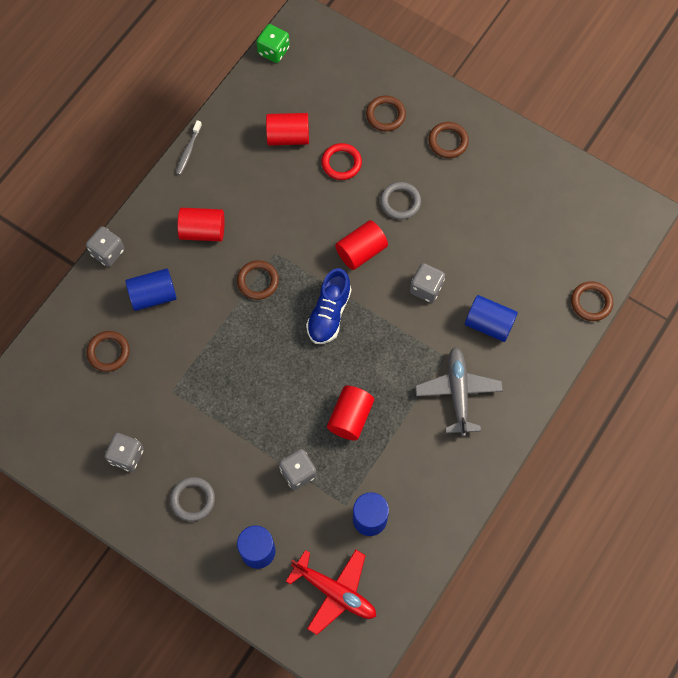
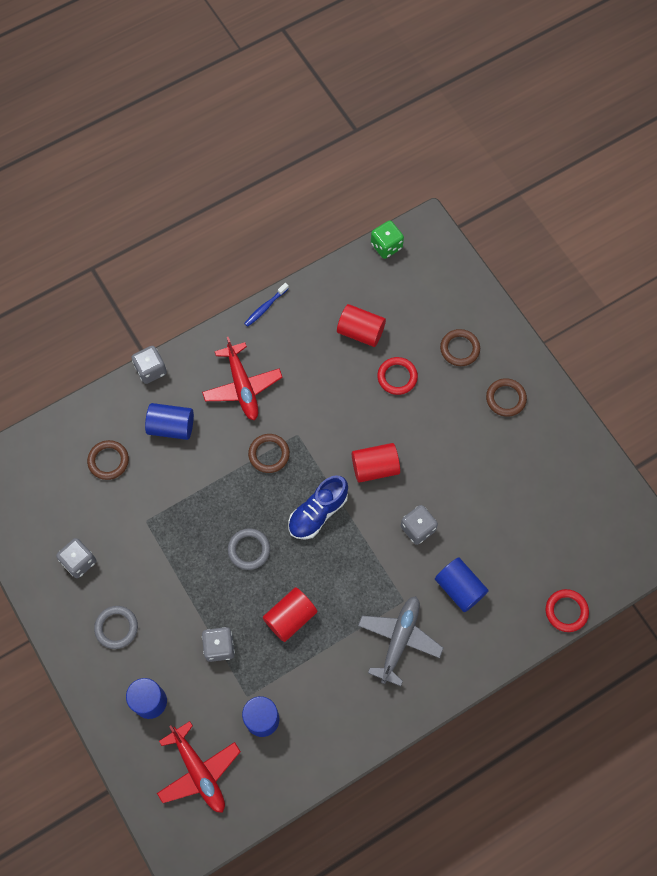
camera: 25 degrees right, 0 degrees up
(188, 151) = (265, 307): grey toothbrush -> blue toothbrush
(202, 231) = (242, 386): red cylinder -> red plane
(400, 202) = (433, 437): grey ring -> grey ring (249, 550)
(591, 302) = (566, 611): brown ring -> red ring

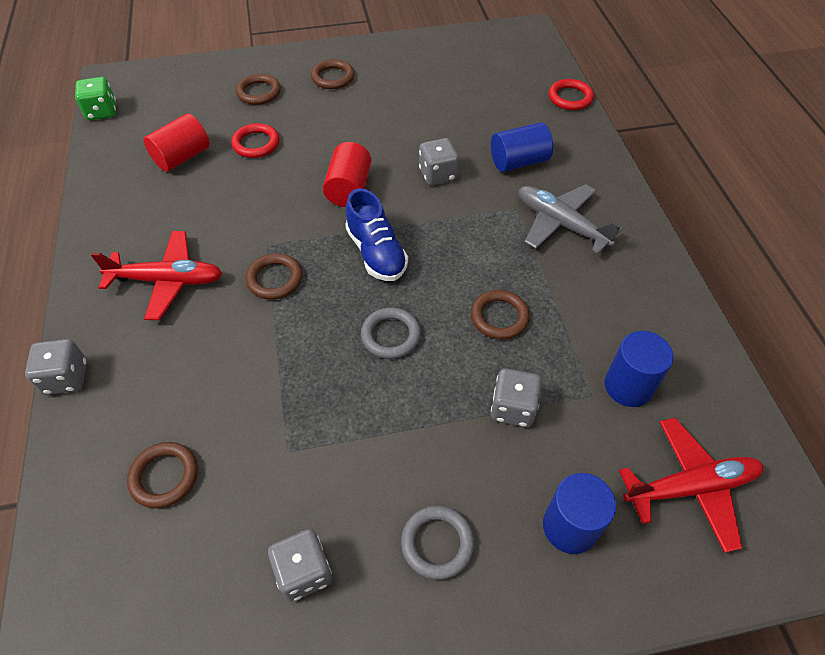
camera: 70 degrees left, 15 degrees down
(171, 427) = (167, 376): blue cylinder -> none
(265, 307) = (83, 229): blue toothbrush -> none
(290, 617) = (499, 317): red cylinder -> brown ring

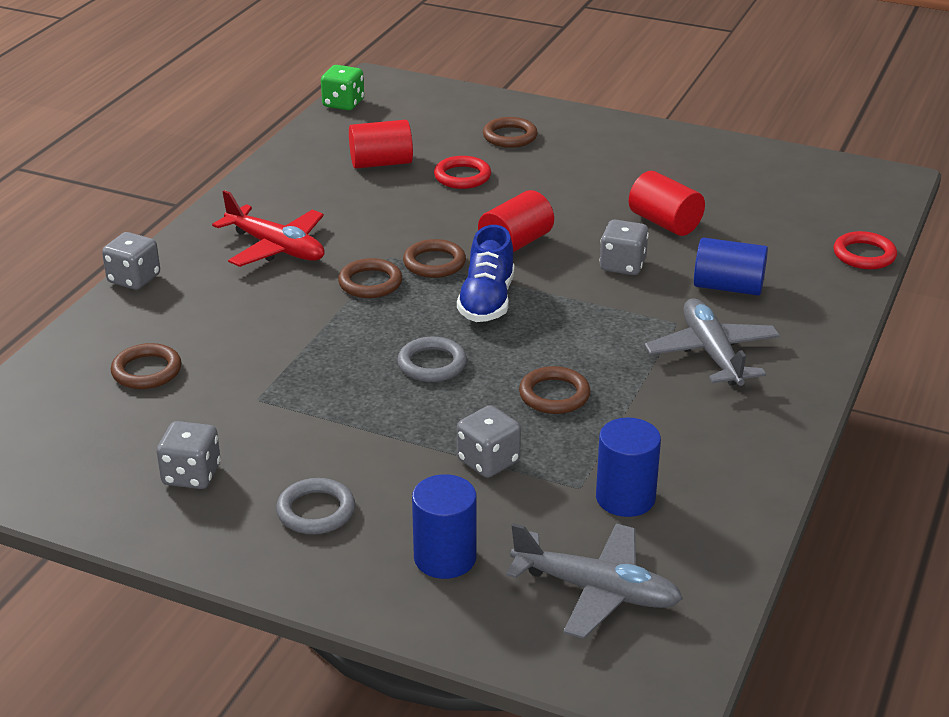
camera: 35 degrees right, 20 degrees down
(333, 77) = (602, 148): brown ring -> brown ring (434, 263)
(431, 125) = (664, 223): none -> red cylinder
(691, 487) = (597, 591): red plane -> grey plane

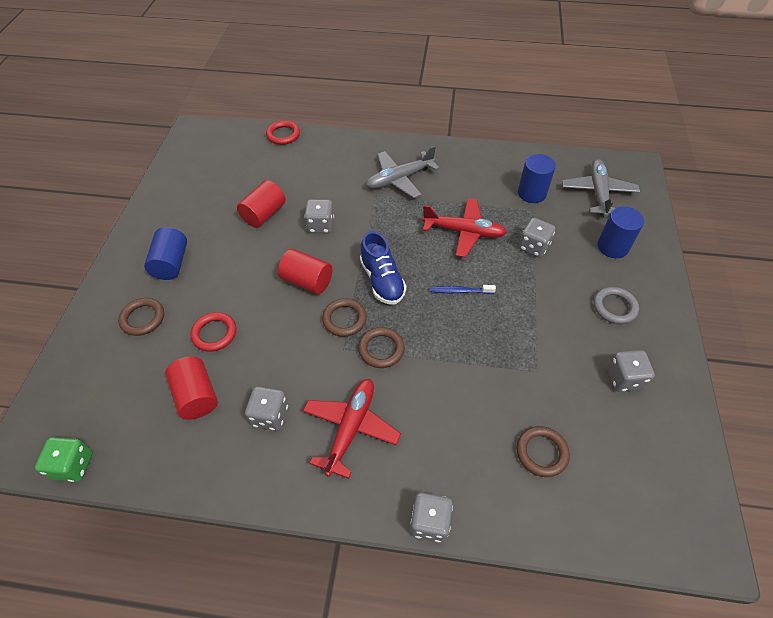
camera: 105 degrees left, 20 degrees up
(327, 202) = (270, 415): none -> grey dice
(432, 364) = (460, 291): grey ring -> blue toothbrush
(487, 301) = (382, 280): blue shoe -> blue shoe turned 75 degrees clockwise
(554, 395) = (464, 232): brown ring -> red plane
(728, 287) = (332, 180): blue cylinder -> blue cylinder (171, 263)

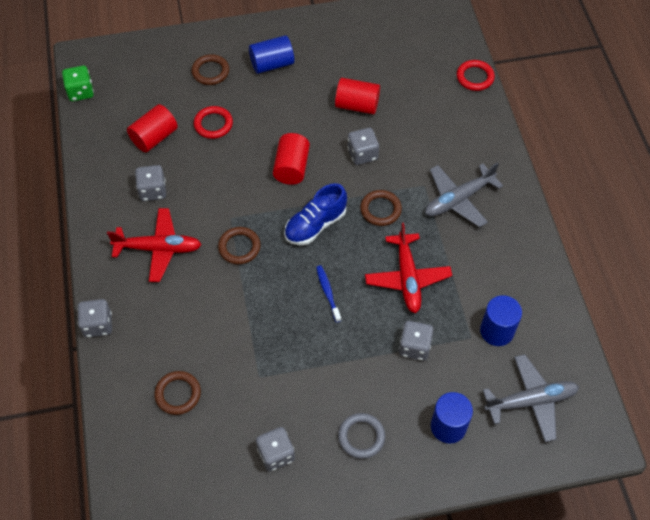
camera: 70 degrees right, 5 degrees up
(344, 319) = (261, 210): brown ring -> brown ring (380, 209)
(399, 179) = (458, 199): grey plane -> grey plane turned 75 degrees counterclockwise

